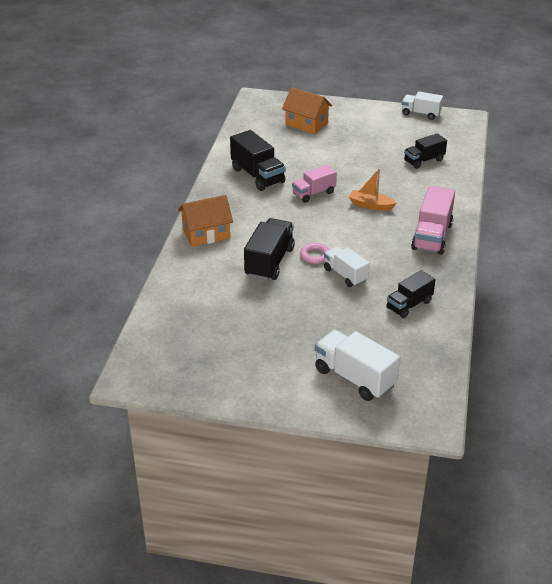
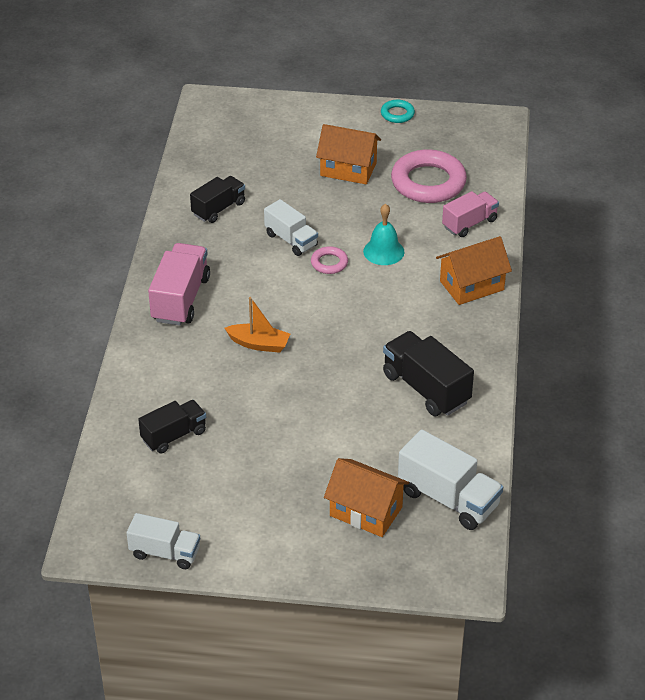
camera: 175 degrees right, 5 degrees up
(217, 318) = (428, 182): none -> pink ring
(229, 394) = (397, 114): none -> turquoise ring
(269, 262) = (383, 251): black truck -> turquoise bell
(289, 336) = (348, 169): none -> orange house
(313, 193) = (339, 360): pink truck -> pink truck (469, 223)
(354, 378) = (279, 134): white truck -> white truck (448, 499)

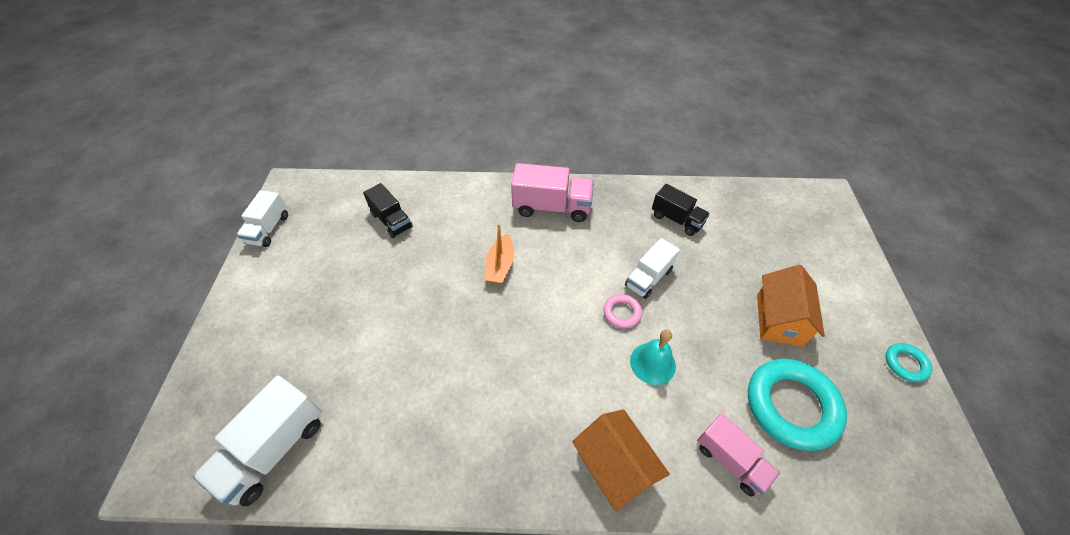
camera: 85 degrees right, 10 degrees up
(366, 511) = (276, 369): orange house -> none
(426, 388) = (439, 419): black truck -> none
(428, 182) = (791, 406): pink ring -> turquoise ring

